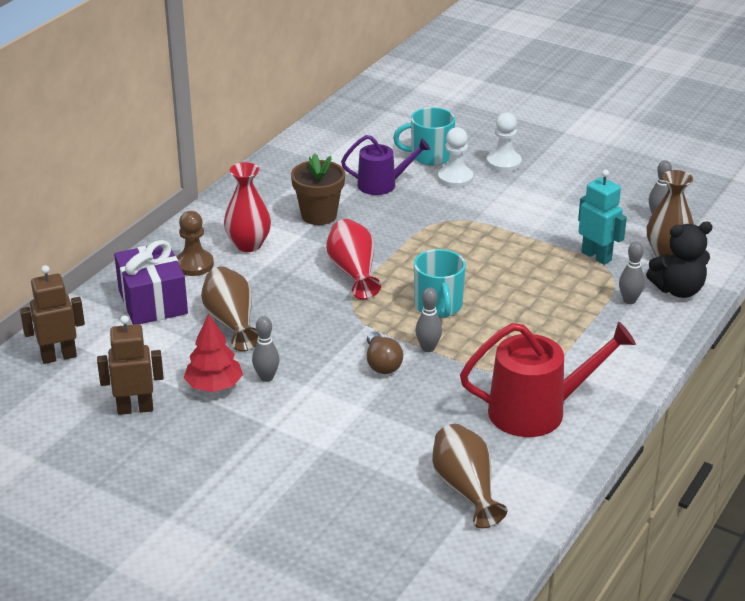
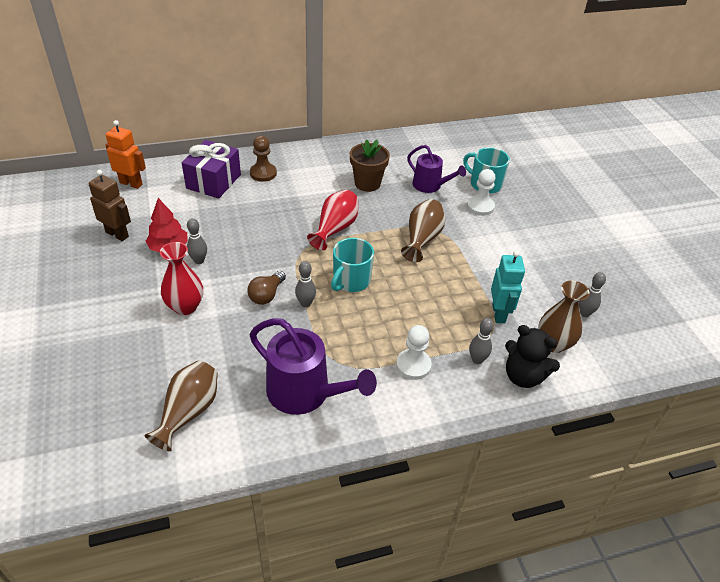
camera: 40 degrees right, 10 degrees up
(59, 356) = (131, 183): brown robot -> orange robot
(231, 322) = (231, 217): brown vase -> brown vase (422, 239)
(248, 244) = (306, 178): red vase -> red vase (185, 306)
(503, 163) = (526, 214): white pawn -> white pawn (413, 365)
(536, 411) = (305, 393): red watering can -> purple watering can

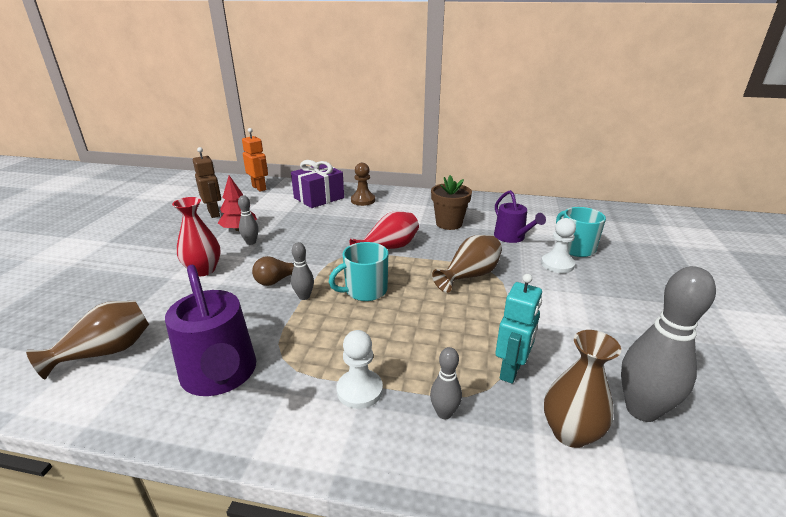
camera: 30 degrees right, 15 degrees down
(523, 376) = (496, 459): black teddy bear -> none
(584, 313) = (641, 410): grey bowling pin -> grey bowling pin, size x1.98

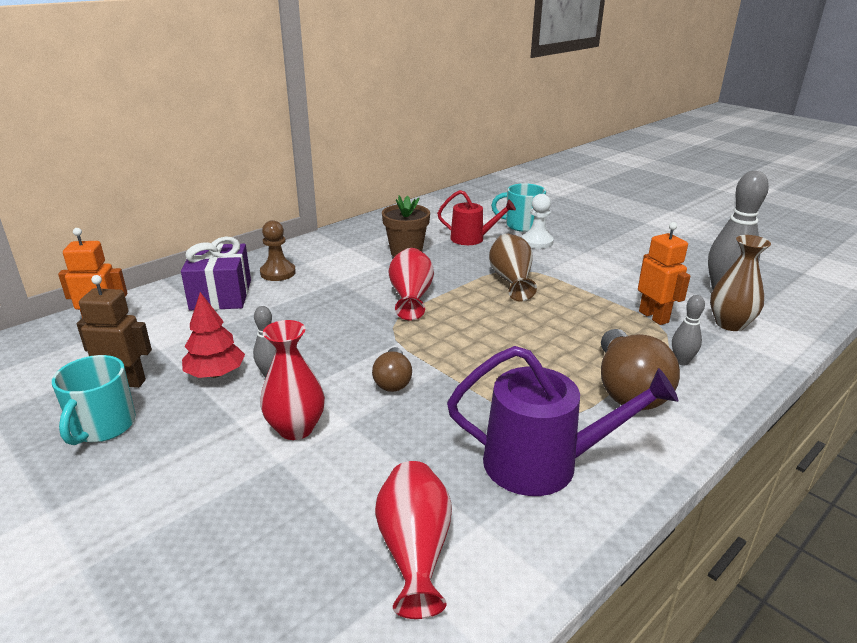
camera: 55 degrees left, 0 degrees up
(105, 352) = (414, 551): brown vase -> red vase
(304, 296) = (448, 373): grey bowling pin -> none
(359, 390) = (628, 389): white pawn -> brown light bulb
(365, 290) = (477, 336): turquoise mug -> turquoise mug (103, 426)
(511, 370) = (654, 317): turquoise robot -> orange robot
(512, 237) = (471, 239): purple watering can -> red watering can

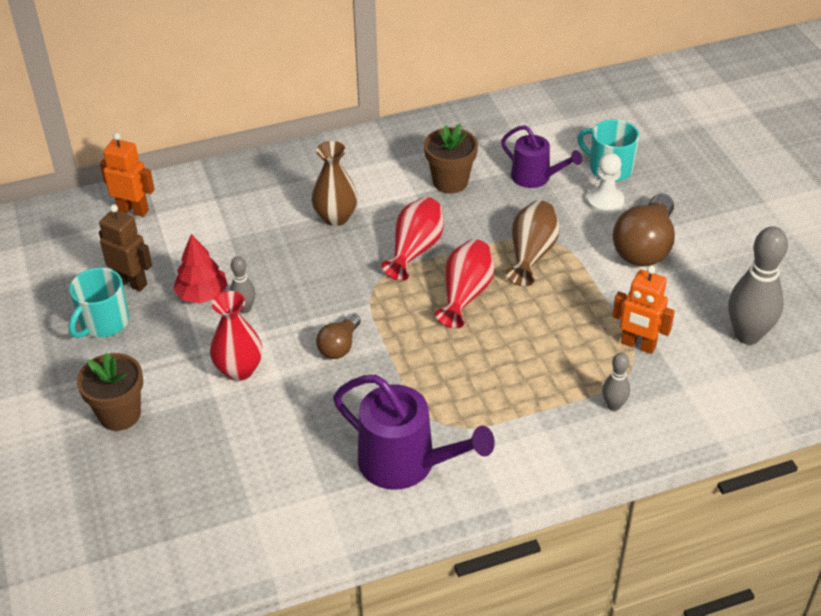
camera: 25 degrees right, 15 degrees up
(161, 516) = (119, 414): none -> brown flower pot
(221, 295) = (243, 197): purple gift -> none
(278, 273) = (307, 179): brown pawn -> none
(414, 551) = (269, 497): red vase -> red vase (465, 294)
(471, 239) = (535, 177): red watering can -> purple watering can
(628, 389) = (535, 419): brown light bulb -> brown light bulb (645, 247)
(654, 317) = (638, 345): orange robot -> orange robot turned 120 degrees clockwise
(730, 324) = (709, 377): brown vase -> brown vase (336, 217)

